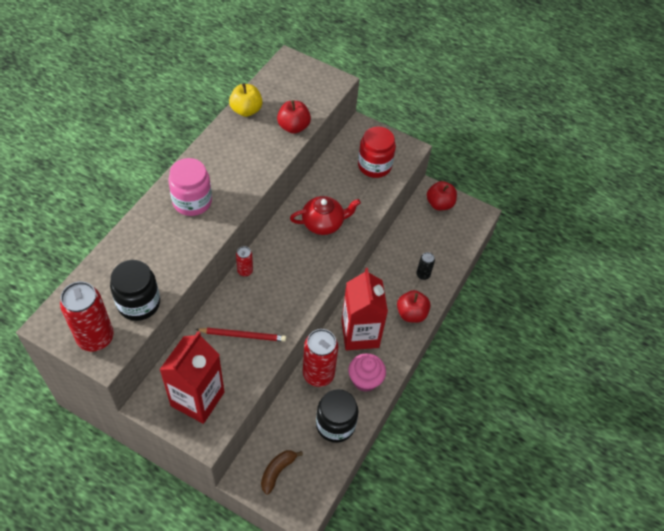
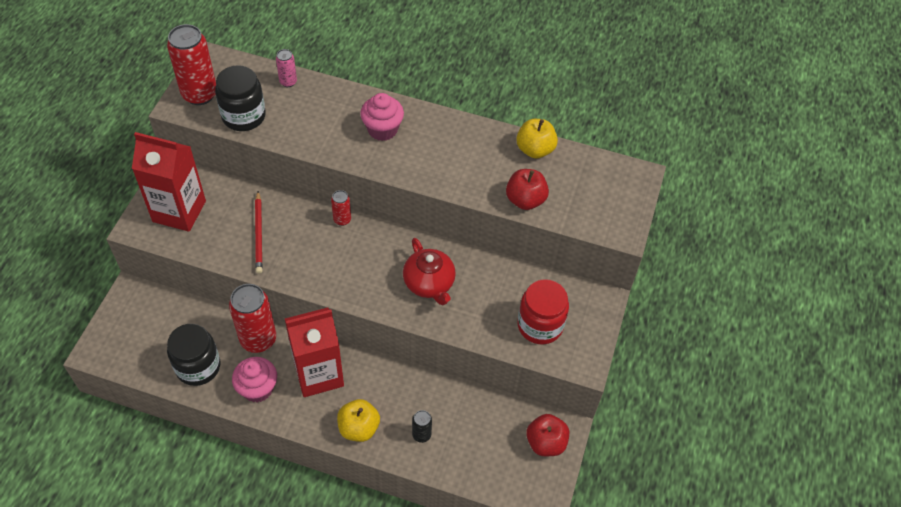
camera: 80 degrees right, 0 degrees up
(108, 262) = (288, 82): none -> pink can
(192, 201) = (382, 129): pink jar -> pink cupcake
(277, 471) = (139, 321): brown banana -> none
(411, 314) = (359, 428): red apple -> yellow apple

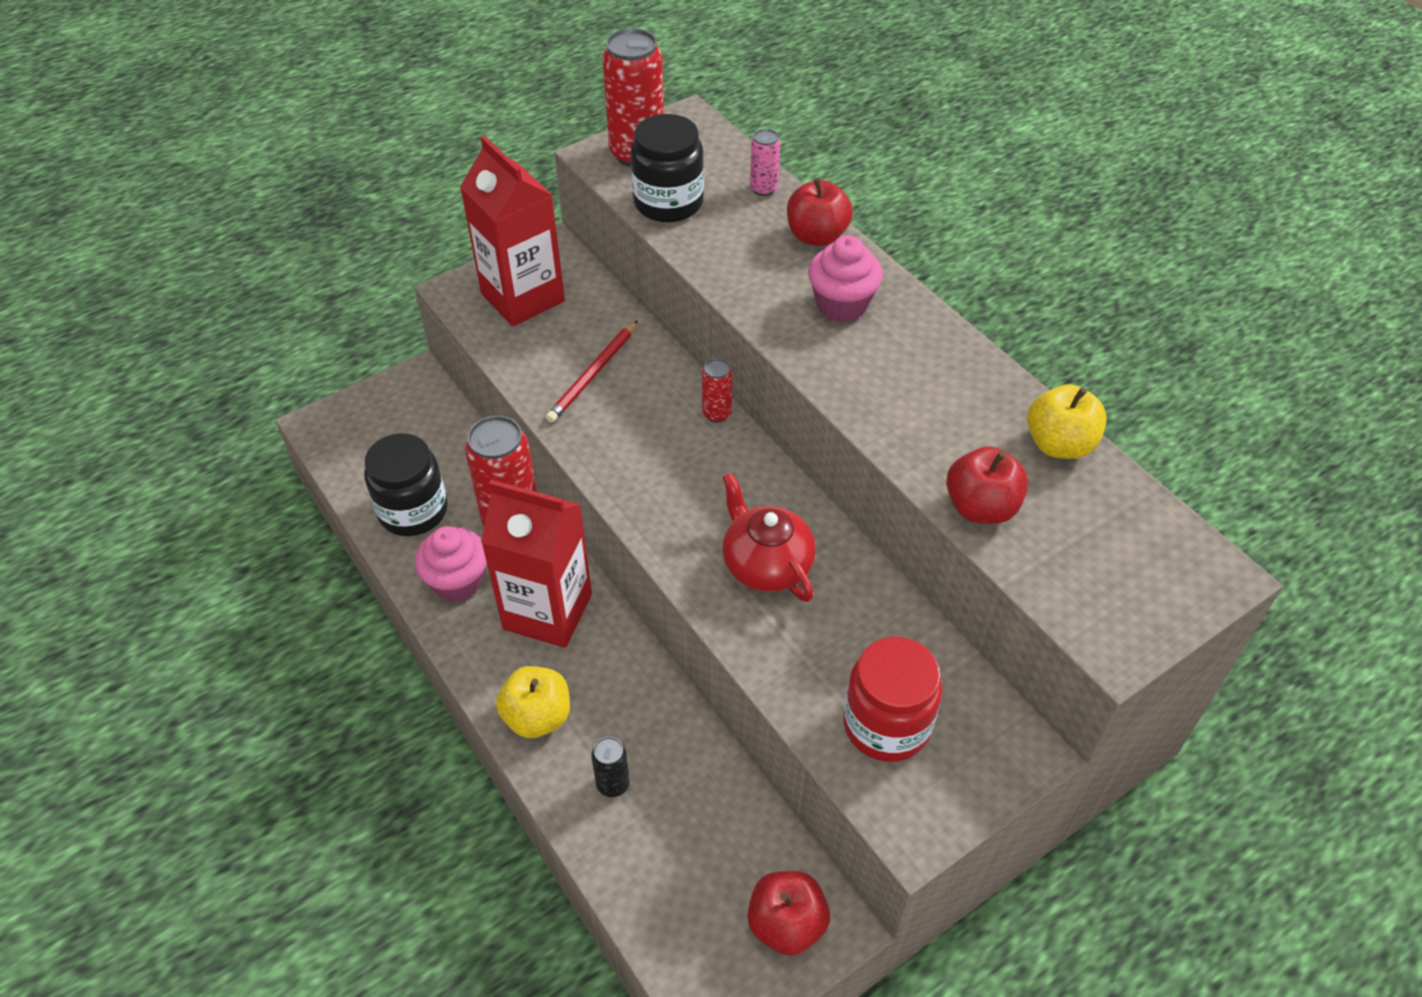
camera: 40 degrees right, 5 degrees down
(338, 96) = (817, 236): none -> red apple
(429, 283) = (766, 564): red teapot -> red teapot turned 135 degrees clockwise

